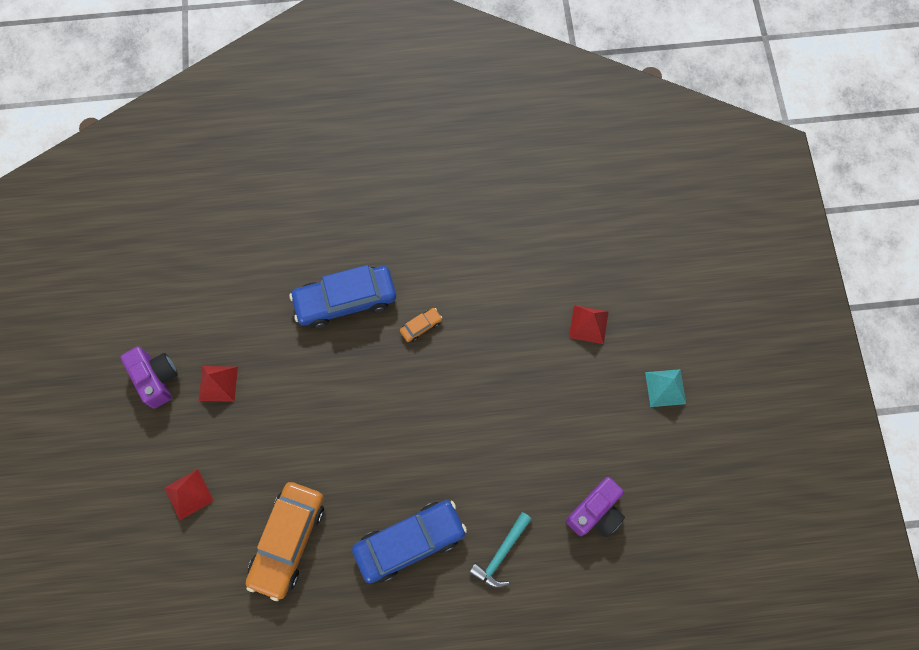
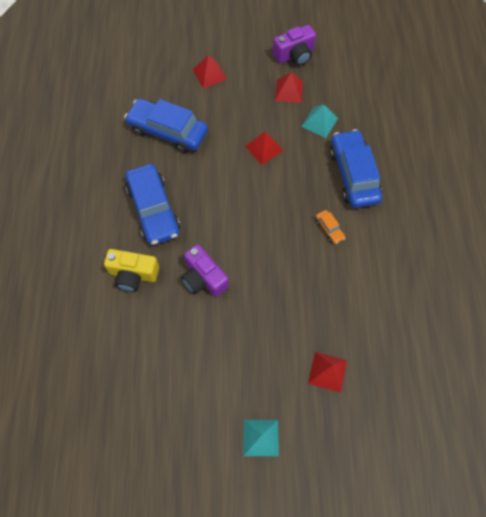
camera: 95 degrees right, 5 degrees down
(268, 342) = (319, 122): none -> turquoise pyramid
(288, 541) = (168, 131): orange car -> blue car
(311, 410) = (264, 148): none -> red pyramid
(501, 554) = (133, 275): turquoise hammer -> yellow camera
(596, 512) = (154, 355): purple camera -> purple camera (204, 278)

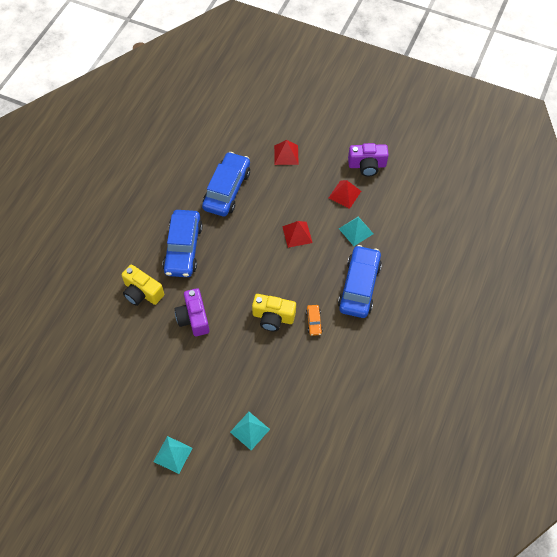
camera: 25 degrees right, 5 degrees down
(168, 131) = (227, 189): blue car -> blue car turned 60 degrees clockwise
(286, 242) = (273, 317): none -> yellow camera
(327, 372) = (249, 430): red pyramid -> turquoise pyramid

